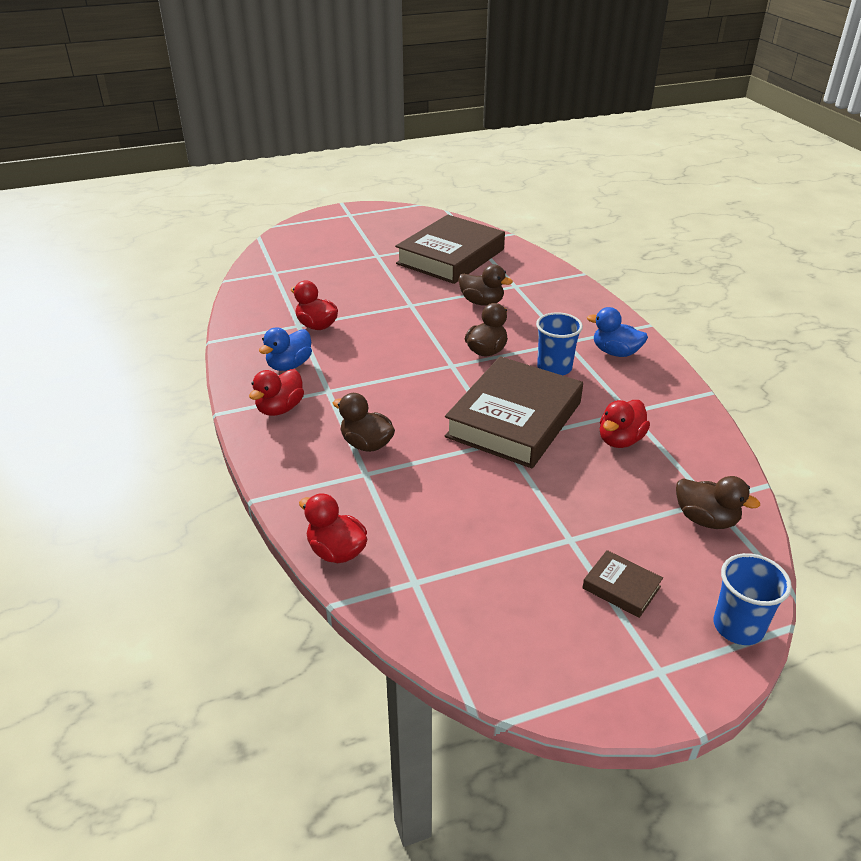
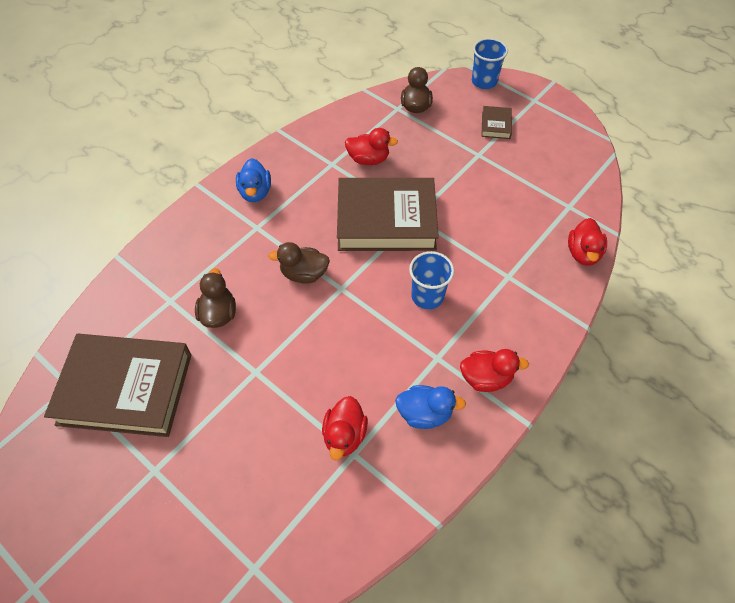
camera: 120 degrees left, 20 degrees up
(366, 444) = (479, 292): brown duck -> none
(554, 368) = (302, 221): blue cup -> blue cup (427, 296)

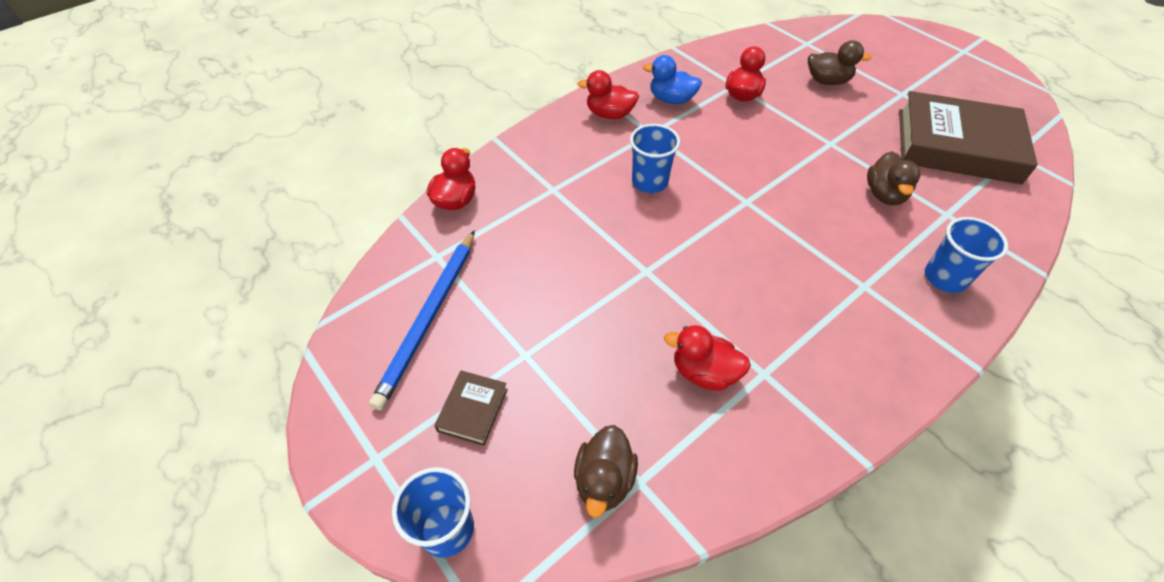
camera: 170 degrees left, 5 degrees down
(195, 241) = (945, 278): none -> blue cup
(255, 192) = (880, 339): blue duck -> none
(304, 274) = (792, 221): brown duck -> brown duck (827, 81)
(386, 220) = (686, 271): brown book -> none
(548, 166) = (429, 318): none -> blue pencil

